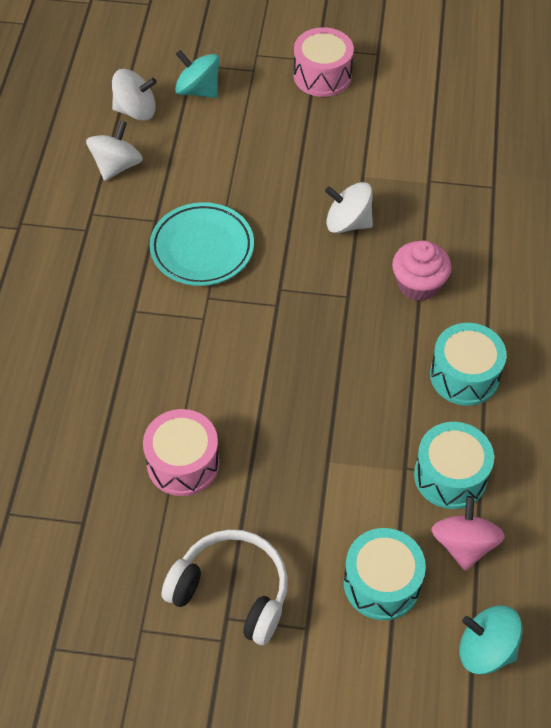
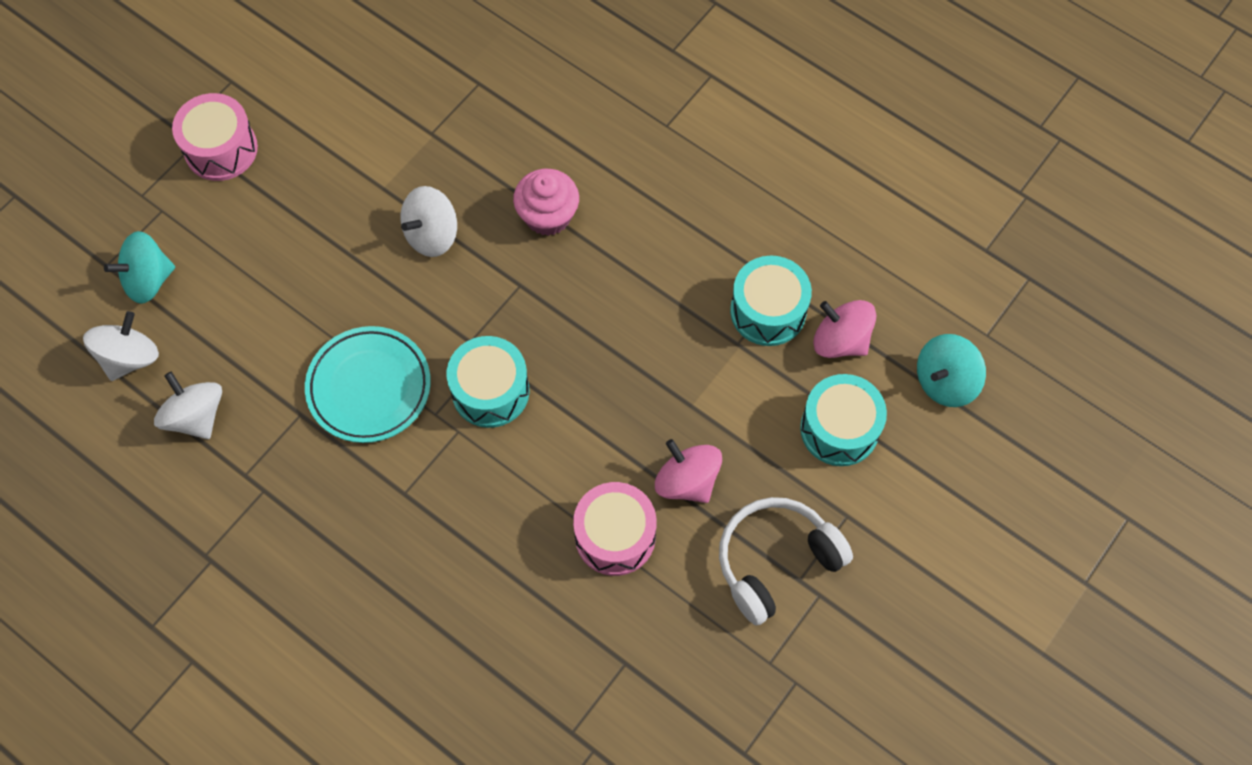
camera: 60 degrees left, 10 degrees up
(261, 490) = (687, 481): none -> pink spinning top
(464, 375) = (673, 237): turquoise drum -> turquoise drum (490, 391)

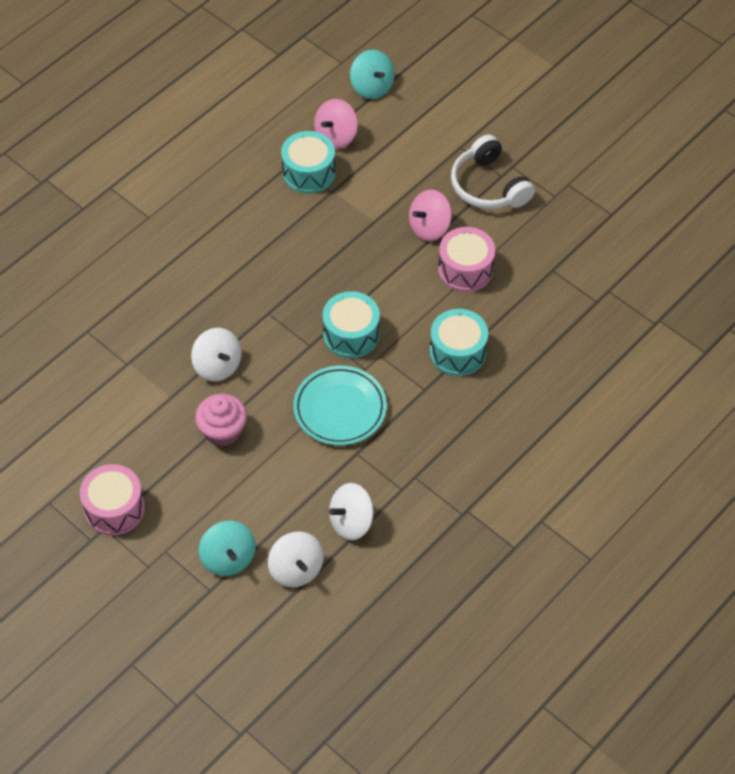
camera: 85 degrees left, 10 degrees down
(129, 358) = (296, 569): white spinning top -> white spinning top turned 150 degrees counterclockwise
(548, 215) = (213, 293): pink cupcake -> pink cupcake (223, 431)
(839, 429) = (400, 144): turquoise drum -> turquoise drum (458, 352)

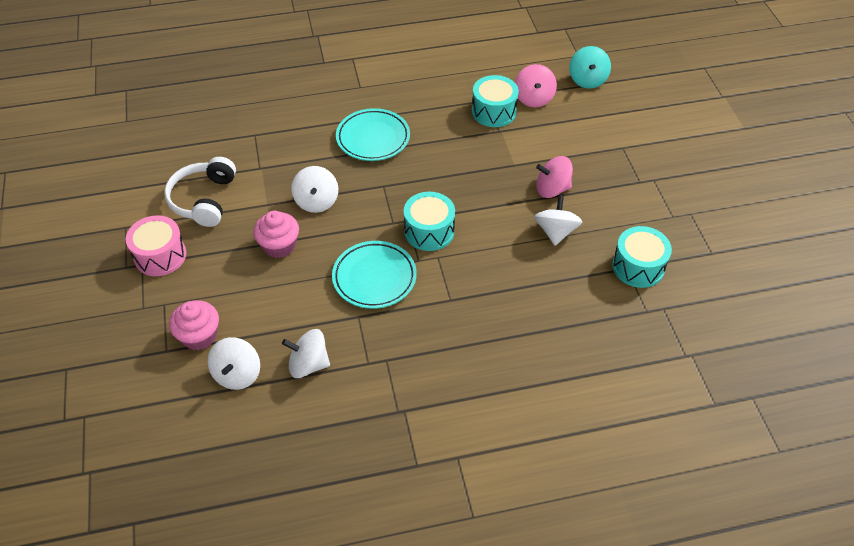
camera: 35 degrees right, 5 degrees down
(213, 268) = (373, 138): none -> turquoise plate
(228, 558) = (199, 336): turquoise spinning top -> pink cupcake
(336, 136) = (533, 98): pink spinning top -> pink spinning top turned 75 degrees counterclockwise
(458, 352) = (499, 287): turquoise drum -> turquoise drum (638, 267)
(465, 269) = (555, 232): pink drum -> white spinning top
(488, 186) = (623, 184): white headphones -> white headphones (203, 199)

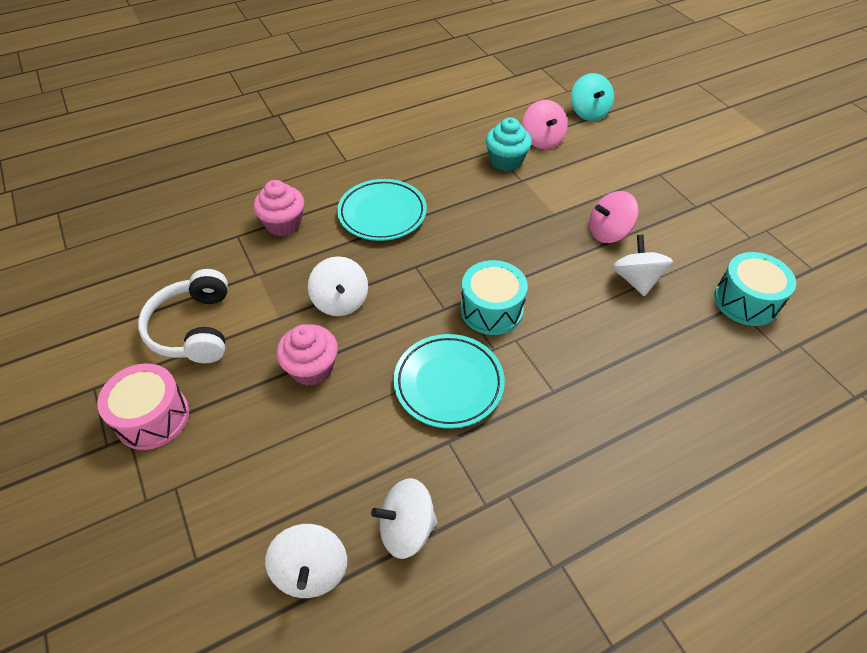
camera: 15 degrees left, 0 degrees up
(199, 336) = (239, 524): pink cupcake -> pink cupcake (284, 224)
(494, 111) = (506, 161): turquoise drum -> turquoise cupcake

